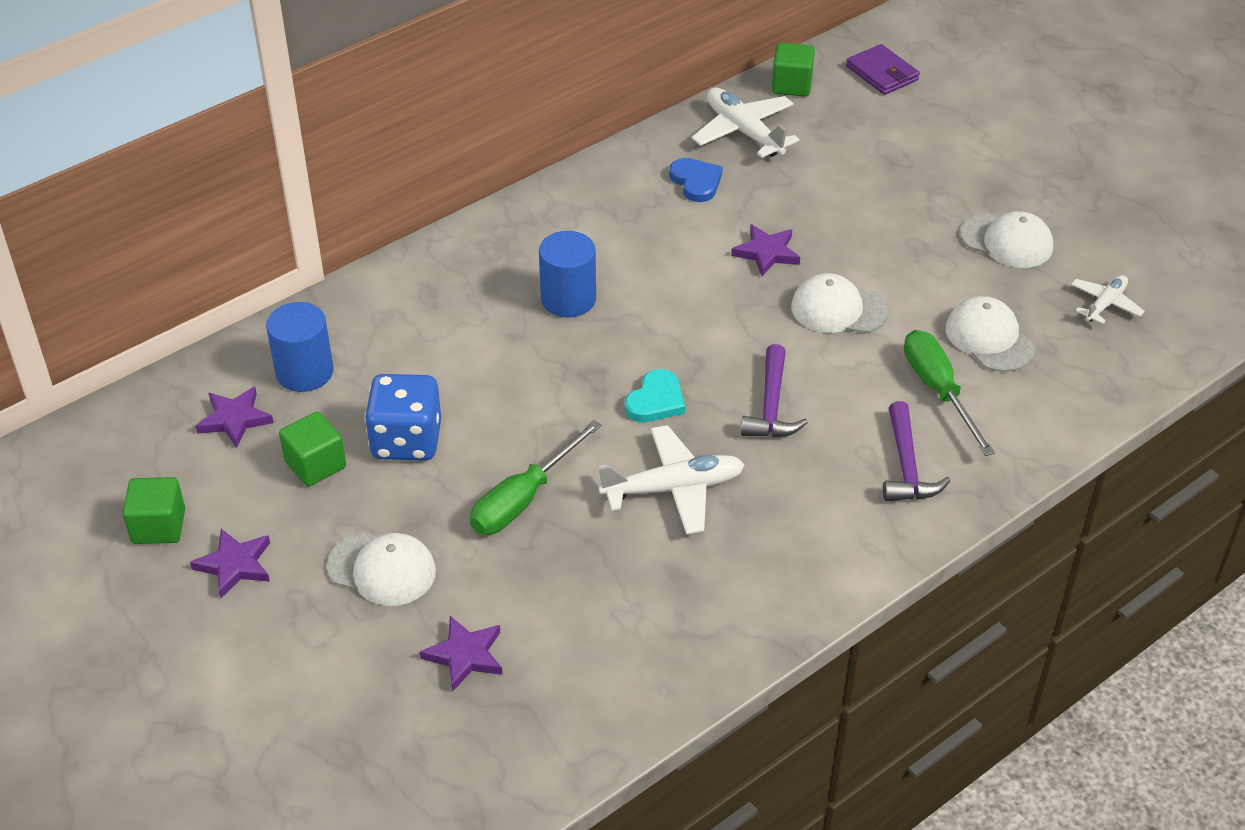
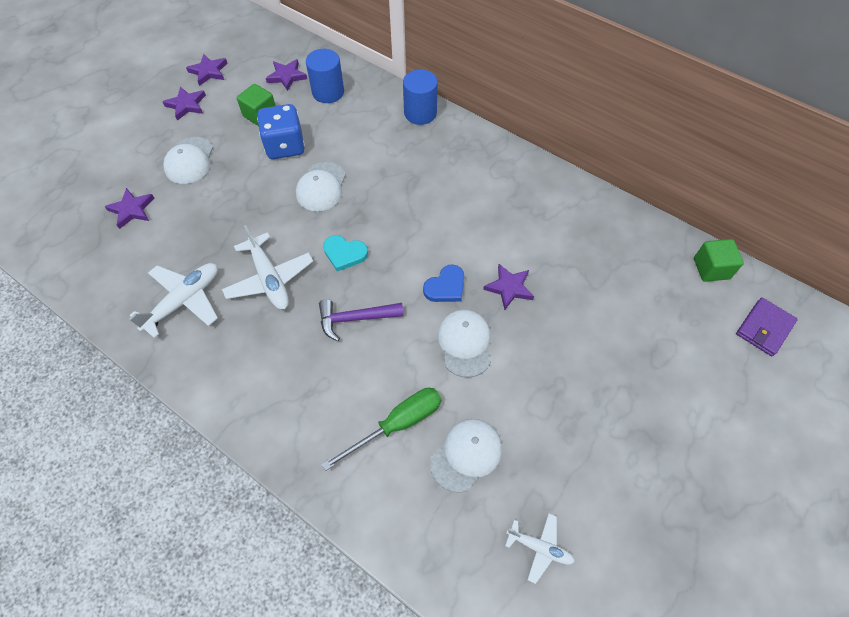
camera: 75 degrees right, 15 degrees up
(158, 526) = (209, 71): green cube -> purple star
(523, 499) = (249, 207): green screwdriver -> none
(568, 299) = (423, 189): blue cylinder -> blue cylinder (420, 113)
(696, 182) = (567, 232): blue heart -> blue heart (445, 287)
(744, 131) = (638, 249): white plane -> white plane (184, 301)
(906, 466) = (315, 413): purple hammer -> none
(1007, 241) = (590, 455): white cap -> white cap (321, 187)

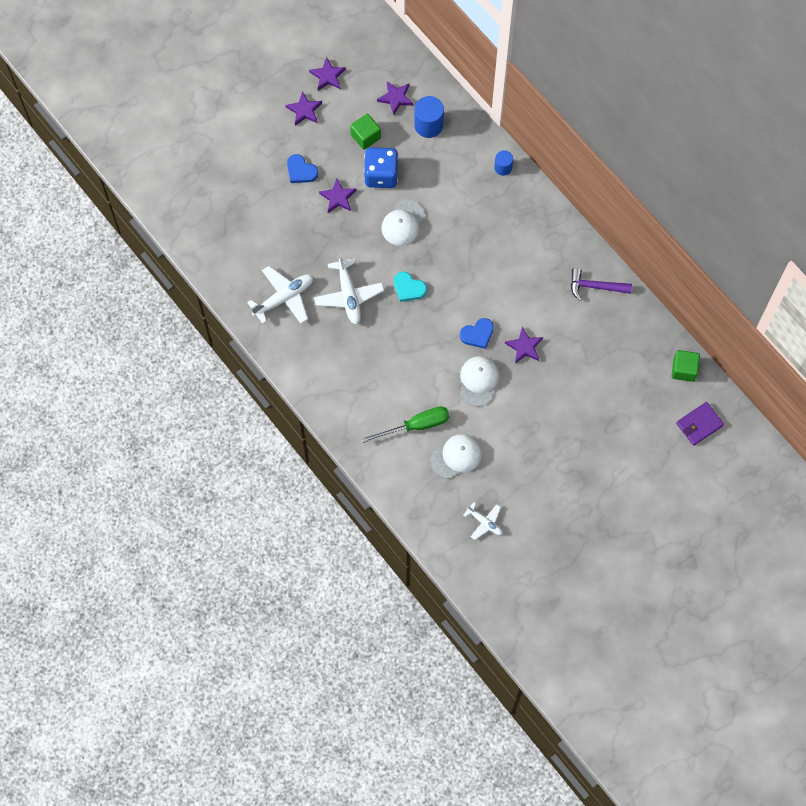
camera: 15 degrees right, 10 degrees up
(132, 210) = (251, 208): purple star -> purple star (338, 197)
(189, 160) = (301, 171): white cap -> blue heart
(355, 319) = (405, 343): purple hammer -> purple hammer (595, 287)
(420, 113) = (503, 167): blue cylinder -> blue cylinder, size x0.61

